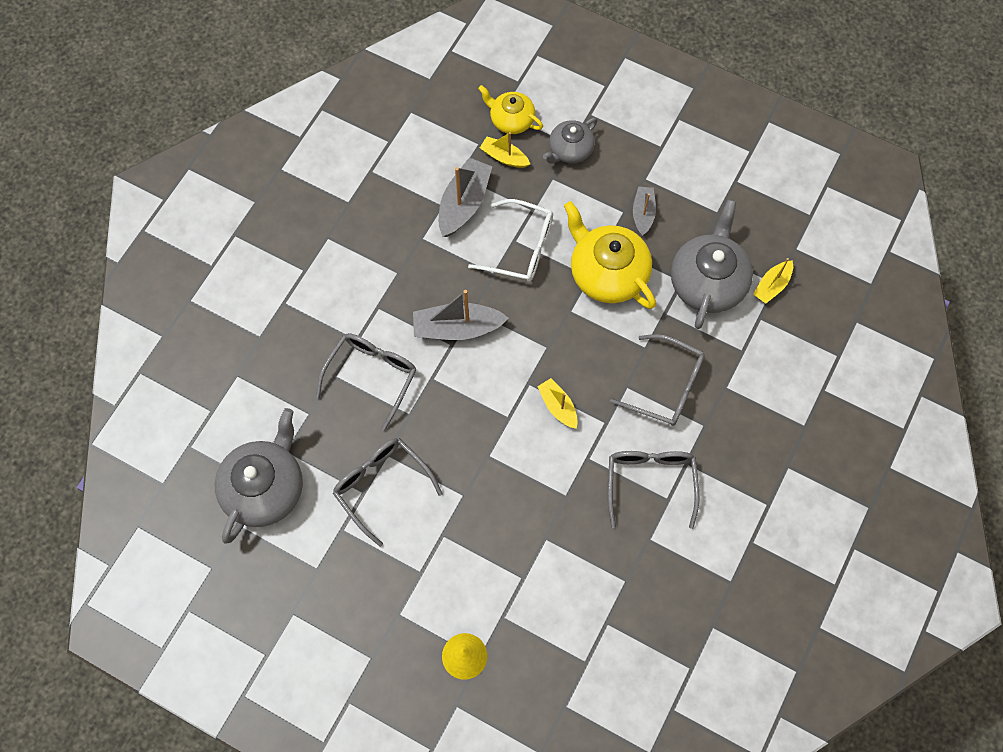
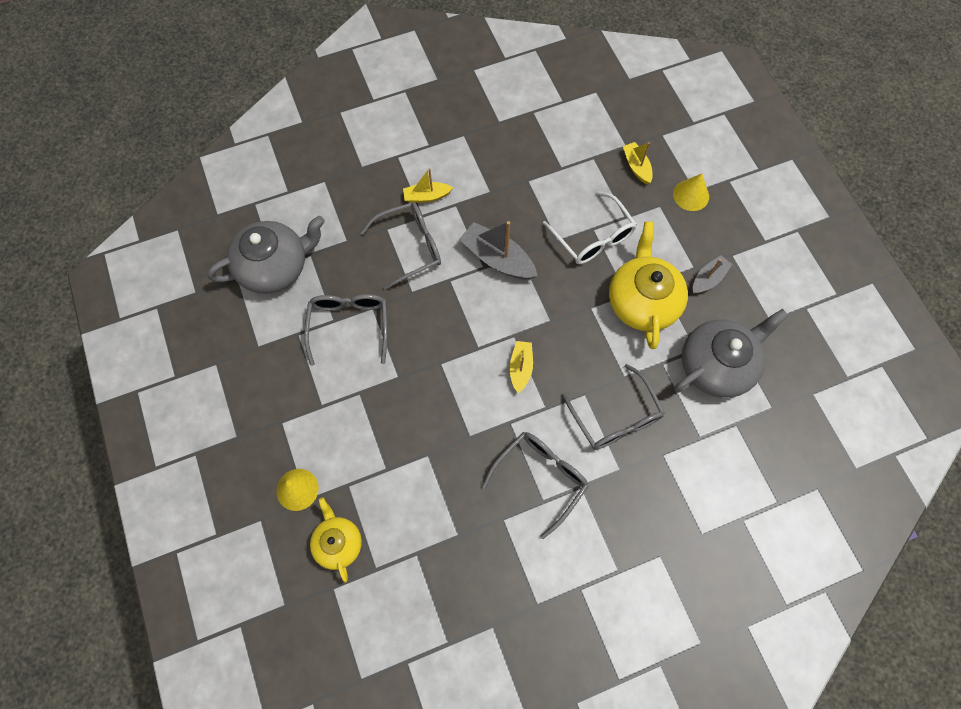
camera: 40 degrees right, 0 degrees up
(464, 203) = (578, 178): grey boat -> none
(511, 120) = (664, 145): yellow teapot -> yellow teapot (338, 543)
(570, 150) = (691, 195): grey teapot -> yellow cone
(772, 285) = (768, 407): yellow boat -> yellow boat (427, 196)

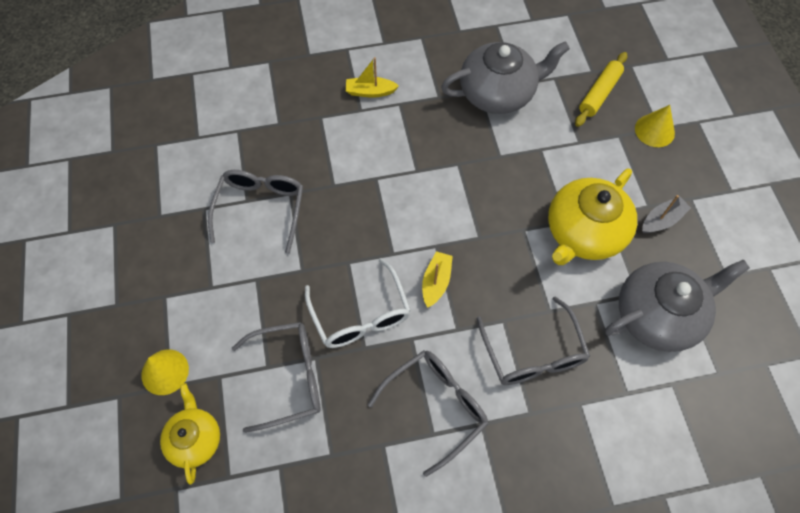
camera: 10 degrees right, 5 degrees down
(275, 267) = (198, 138): grey teapot -> grey teapot (498, 93)
(410, 247) = (342, 139): grey glasses -> grey glasses (289, 377)
(497, 259) = (432, 164): grey boat -> none
(593, 237) = (540, 158): white glasses -> white glasses (361, 315)
(636, 167) = (599, 94): yellow boat -> yellow rolling pin
(642, 301) = (583, 233): yellow teapot -> yellow teapot turned 150 degrees counterclockwise

